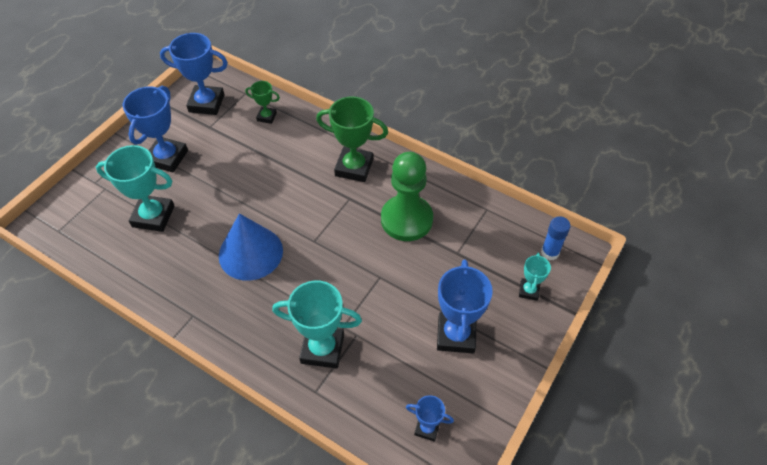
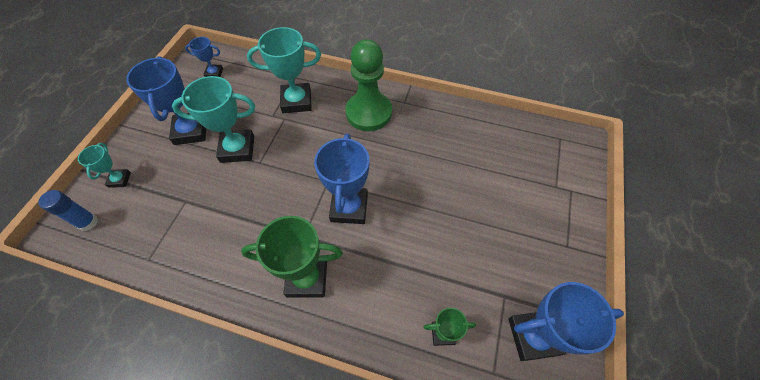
camera: 165 degrees right, 5 degrees up
(153, 216) = (489, 170): turquoise trophy -> turquoise trophy (237, 149)
(167, 157) = (523, 237): blue trophy -> blue trophy (349, 208)
(250, 253) = (382, 157): blue cone -> none
(406, 219) = (238, 225): green pawn -> green pawn (368, 113)

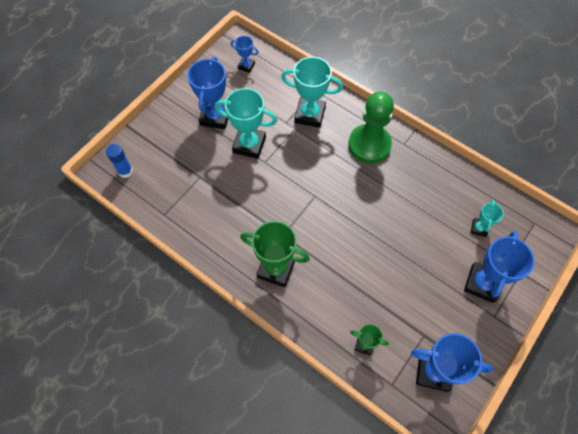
camera: 20 degrees right, 5 degrees up
(119, 180) = (153, 143): turquoise trophy -> turquoise trophy (479, 228)
(349, 208) = (325, 224): blue trophy -> blue trophy (482, 283)

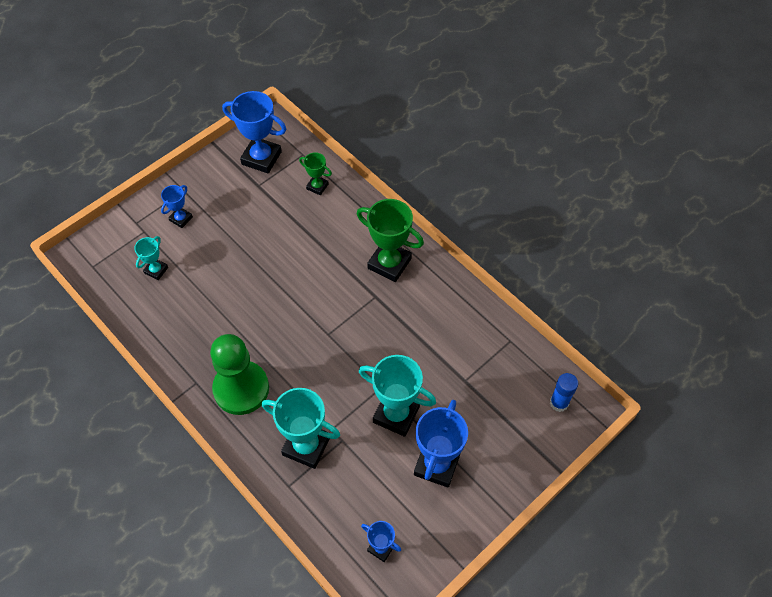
camera: 170 degrees left, 5 degrees down
(482, 283) = (181, 219): blue trophy -> blue trophy, size x0.53

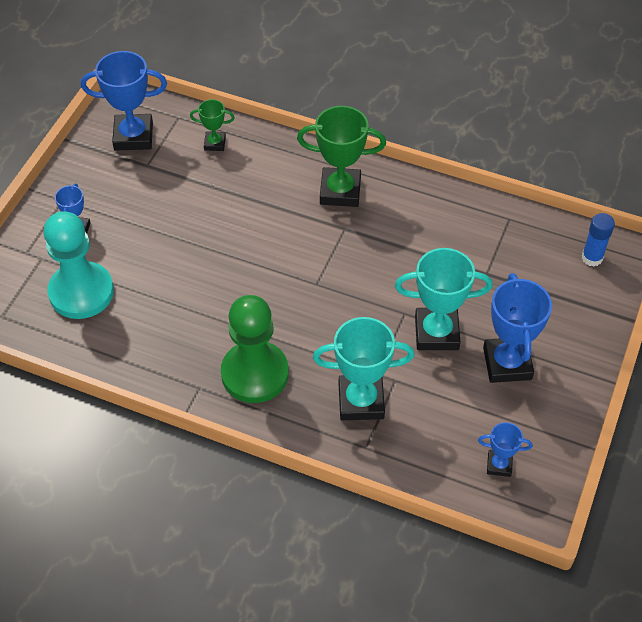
camera: 25 degrees left, 5 degrees down
(156, 270) = (81, 292): turquoise trophy -> turquoise pawn

